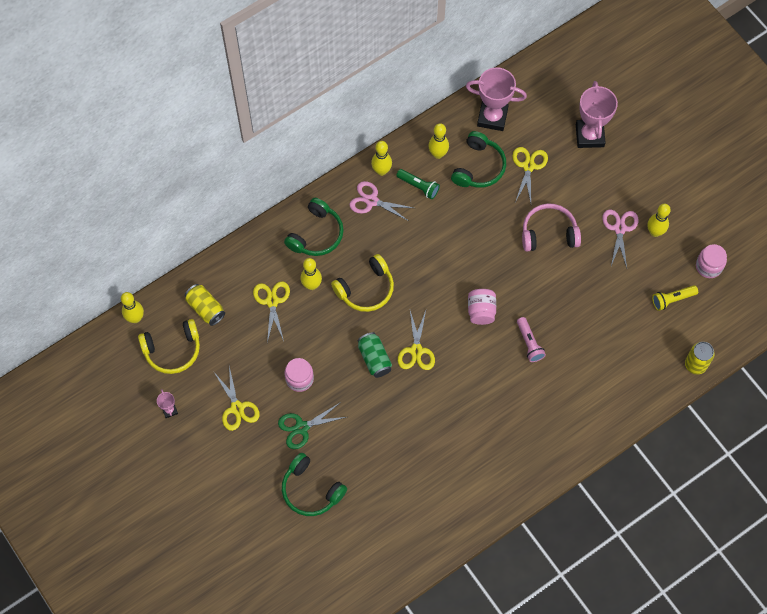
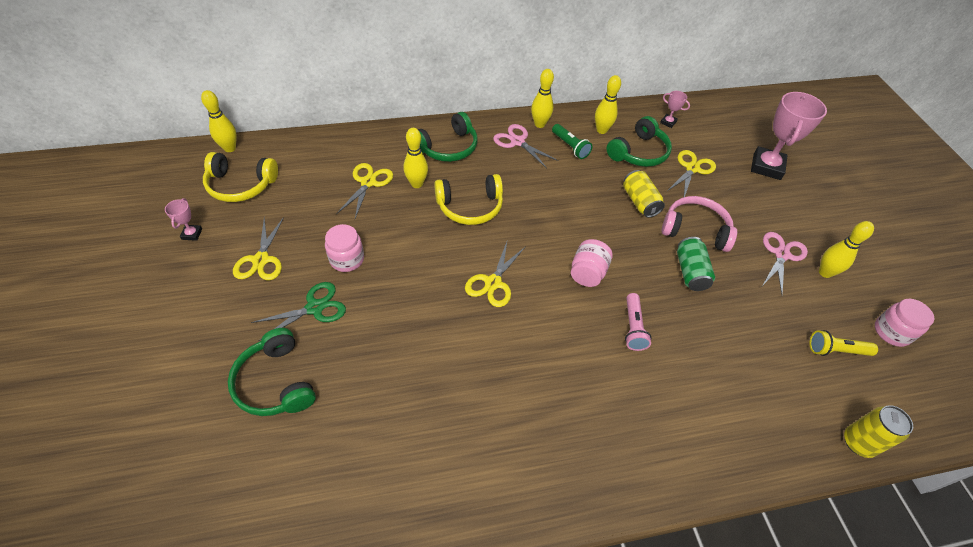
camera: 20 degrees right, 15 degrees down
(205, 308) = (300, 164): yellow can -> yellow can (639, 202)
(301, 427) = (315, 308): green scissors -> green scissors turned 150 degrees clockwise
(374, 358) = (441, 272): green can -> green can (690, 272)
(492, 117) = (668, 122): pink trophy -> pink trophy, size x0.45

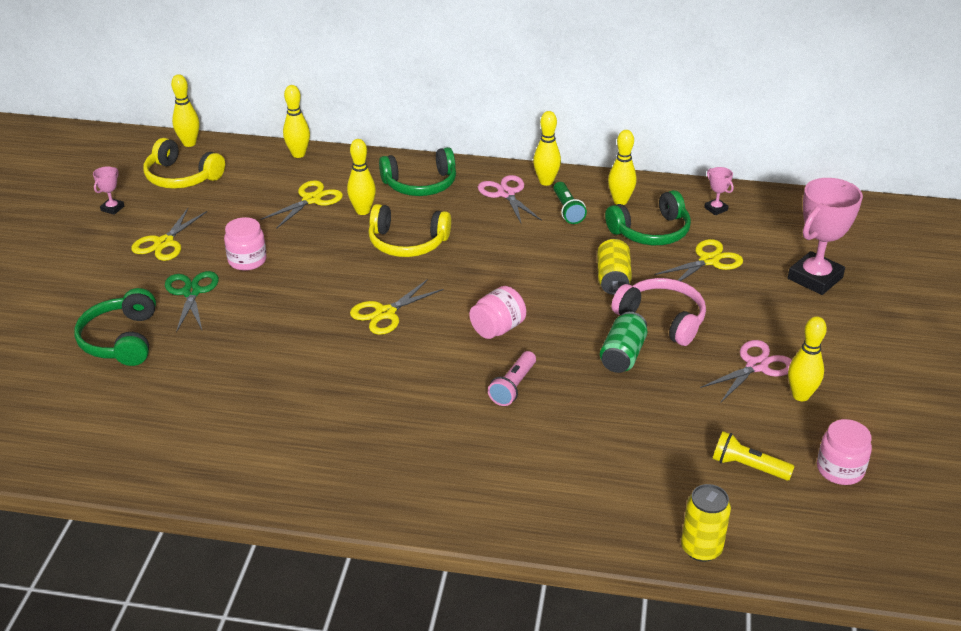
camera: 25 degrees right, 15 degrees down
(315, 308) = (191, 292): green scissors -> green scissors turned 90 degrees counterclockwise
(332, 139) = (298, 154): none -> yellow bowling pin

